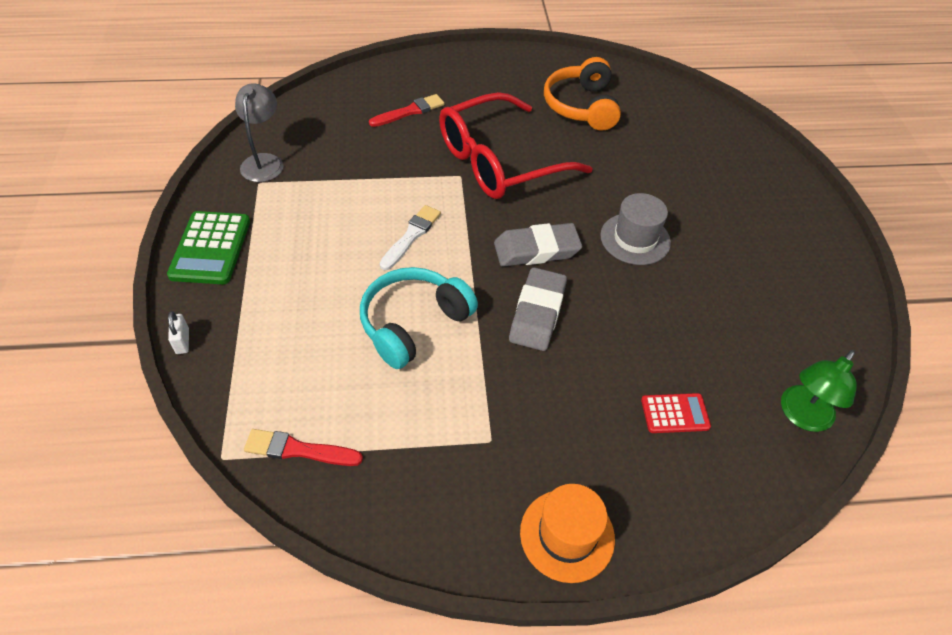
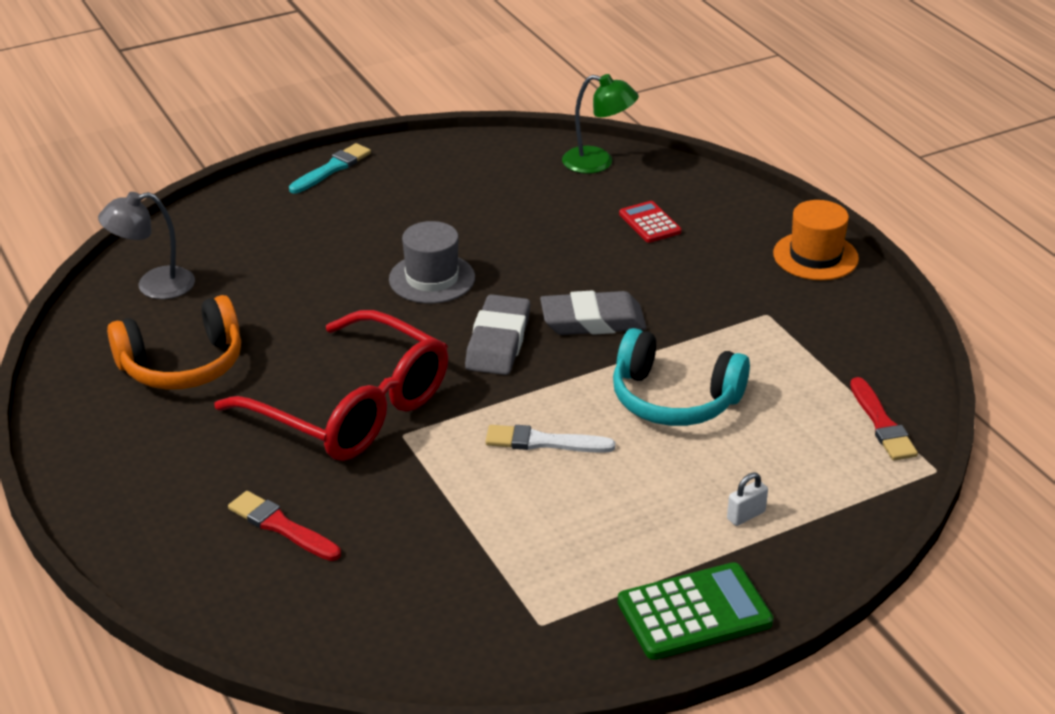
camera: 110 degrees left, 15 degrees down
(182, 341) = (843, 565): white padlock -> white padlock (746, 515)
(264, 161) = (492, 639): grey lamp -> grey lamp (153, 286)
(536, 249) = (498, 342): grey eraser -> grey eraser turned 45 degrees clockwise
(820, 227) = (332, 169): none -> turquoise brush

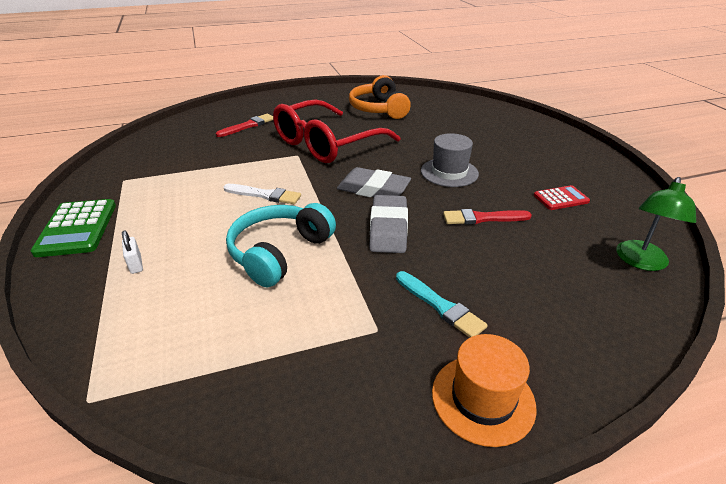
camera: 100 degrees right, 0 degrees up
(153, 286) = (447, 104): grey lamp -> none
(332, 169) = (581, 148): turquoise brush -> turquoise brush (440, 306)
(543, 442) = (265, 195): white brush -> white brush turned 90 degrees clockwise
(649, 223) = (536, 278): red calculator -> red calculator (561, 198)
(882, 424) = (177, 376): red brush -> red brush (482, 218)

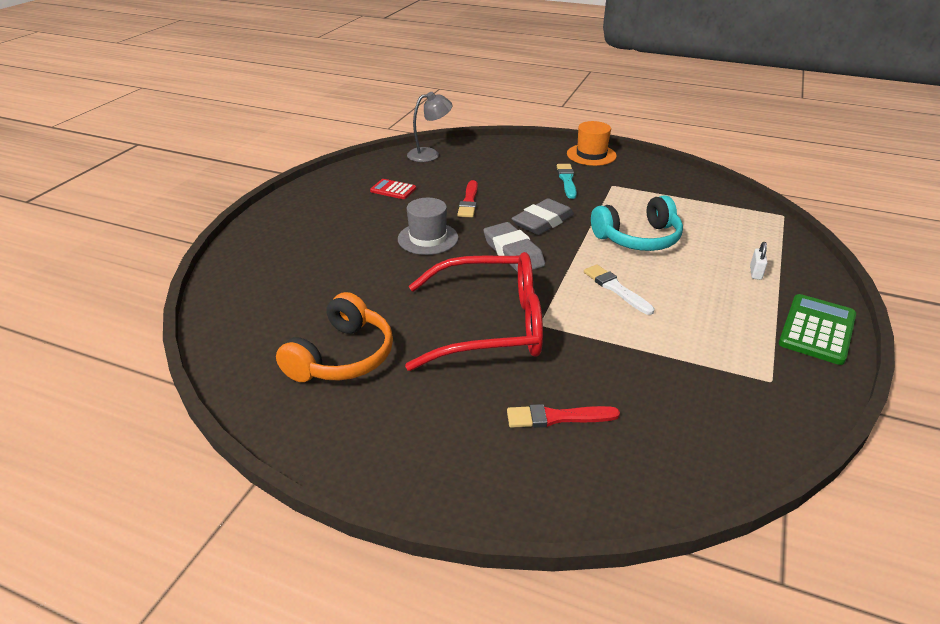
camera: 140 degrees left, 0 degrees up
(482, 218) = (469, 201): red brush -> red brush turned 60 degrees clockwise
(640, 262) = (430, 154): green lamp -> grey lamp

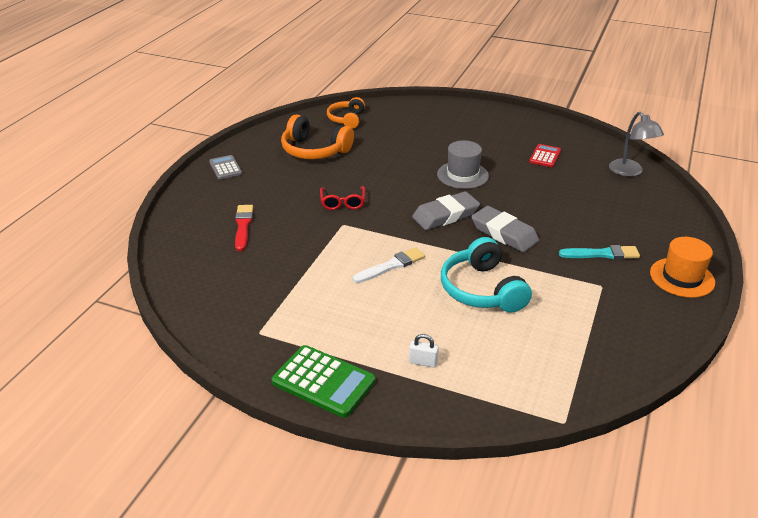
camera: 90 degrees right, 0 degrees up
(249, 327) = (347, 119): none -> orange headphones
(382, 459) = (225, 168): none -> grey calculator
(469, 201) = (533, 194): red brush -> none
(490, 325) = (343, 203): red glasses -> red glasses, size x0.41

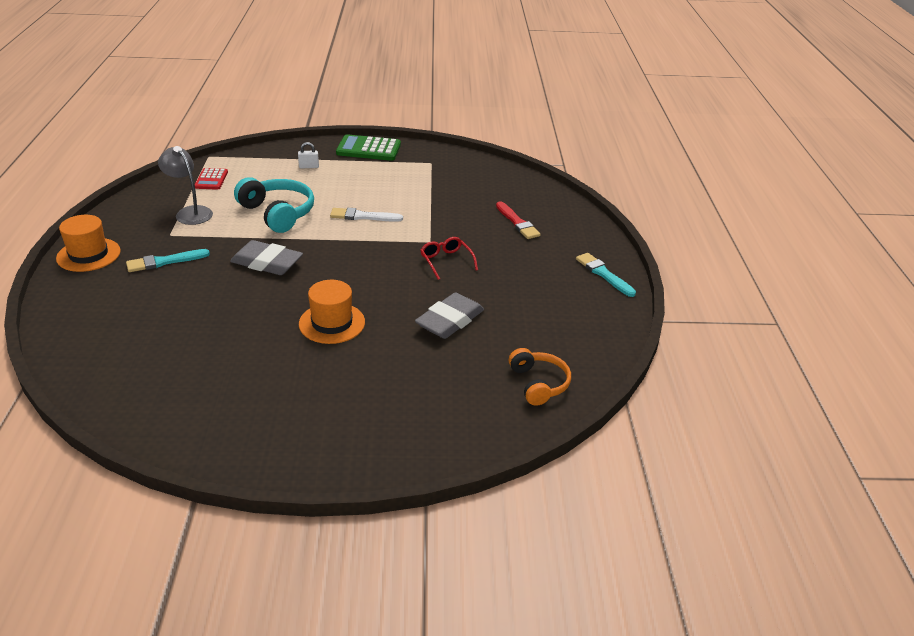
camera: 155 degrees right, 0 degrees up
(225, 168) = (603, 274): grey calculator -> turquoise brush
(314, 150) = (532, 319): orange headphones -> none
(391, 266) = (363, 216): white brush -> white brush turned 60 degrees clockwise
(445, 215) = (333, 269): grey eraser -> grey eraser (450, 320)
(462, 175) = (332, 323): grey hat -> orange hat
(545, 156) = (226, 380): red calculator -> red calculator (211, 179)
(630, 172) = (103, 379): grey lamp -> grey lamp (190, 212)

